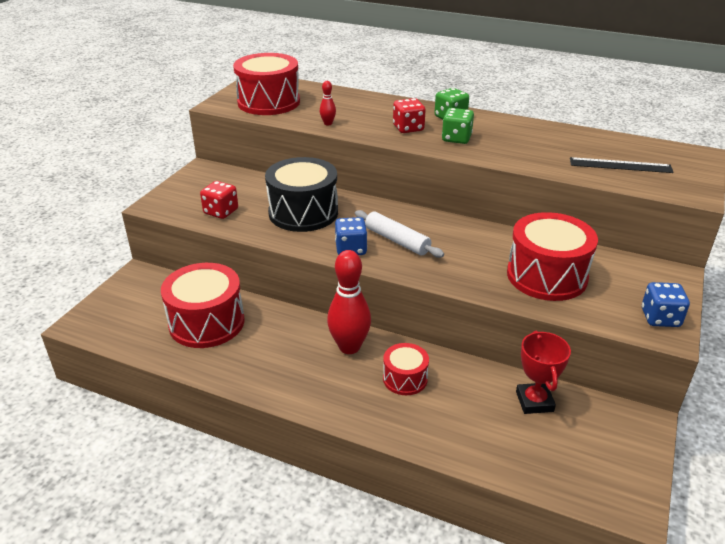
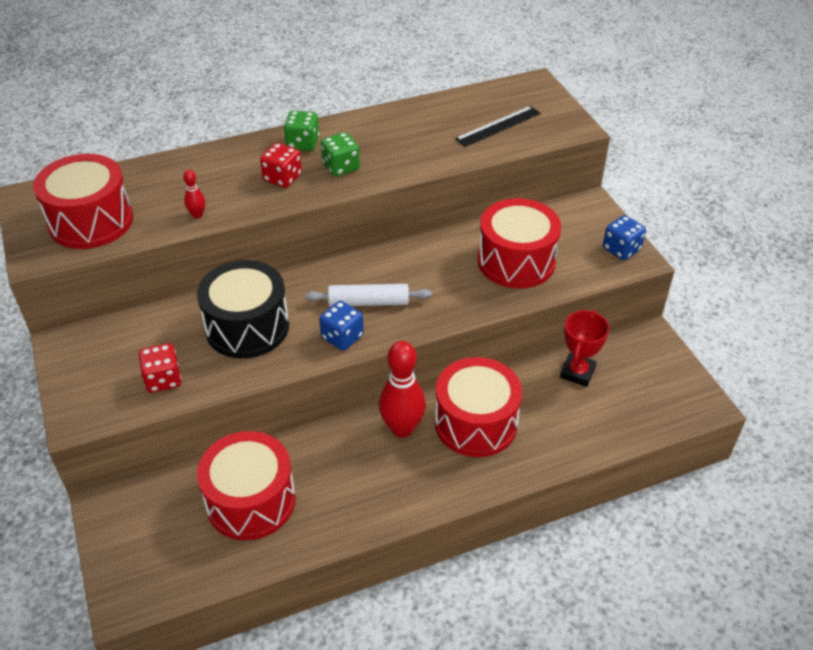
camera: 45 degrees left, 10 degrees up
(405, 379) = (476, 423): red drum -> red drum, size x1.84
(534, 401) = (577, 372): red trophy -> red trophy turned 75 degrees clockwise

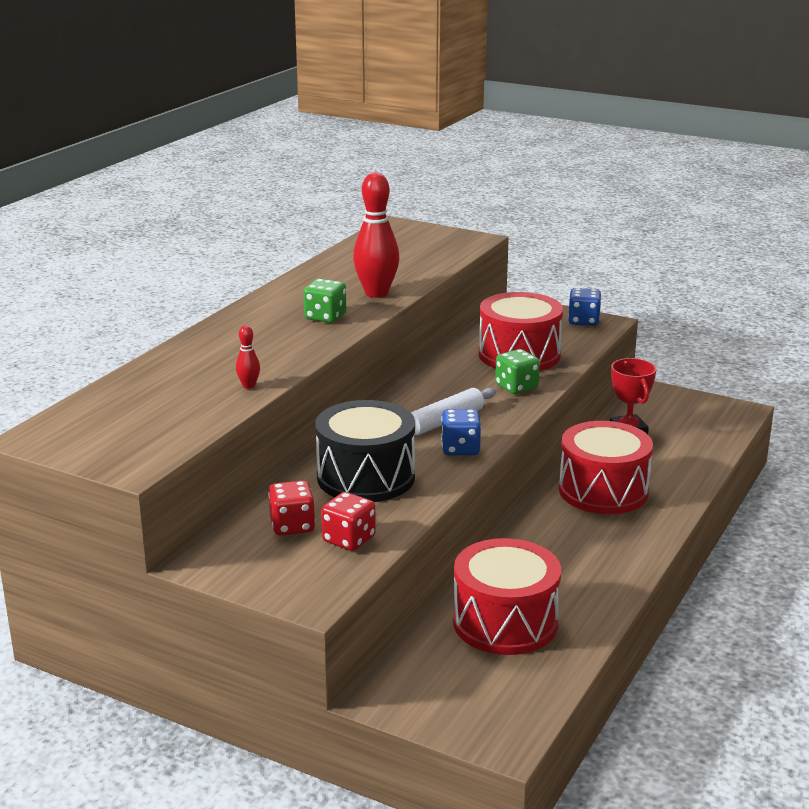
camera: 40 degrees left, 20 degrees down
(91, 221) = (145, 427): red drum -> none
(282, 178) = (284, 339): red dice -> red dice (292, 526)
(303, 143) = (261, 315): green dice -> green dice (516, 387)
(402, 428) = (553, 520): red bowling pin -> red bowling pin (376, 293)
(498, 126) = (413, 255): black ruler -> none

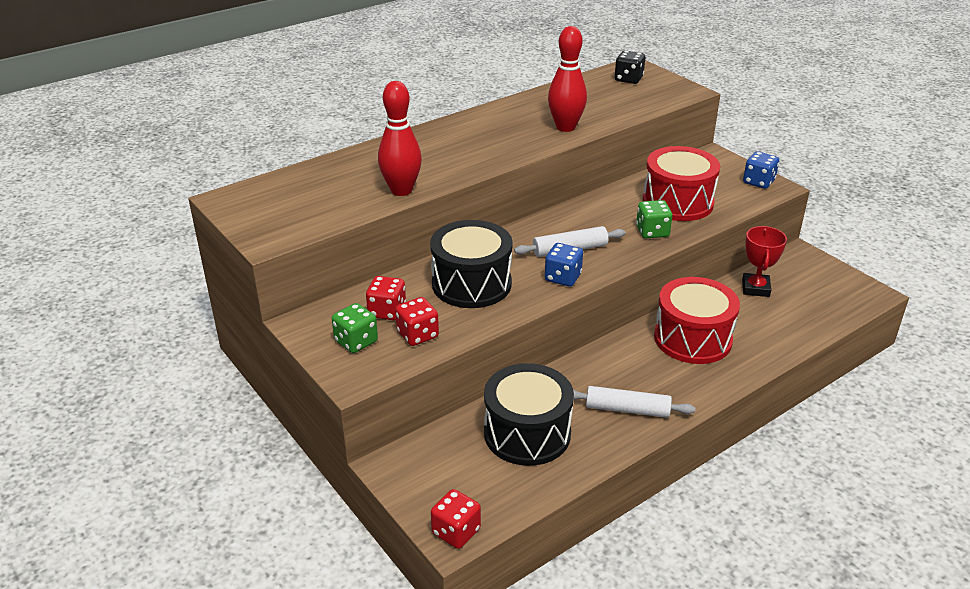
camera: 25 degrees right, 10 degrees up
(249, 386) = (401, 190): red bowling pin -> red bowling pin, size x2.22
(325, 317) = (508, 141): green dice -> green dice (356, 341)
(401, 238) = (628, 79): none -> black dice
(505, 622) = (527, 433): red drum -> black drum
(505, 736) = (456, 531): none -> red dice
(590, 572) = (627, 409): none -> white rolling pin

